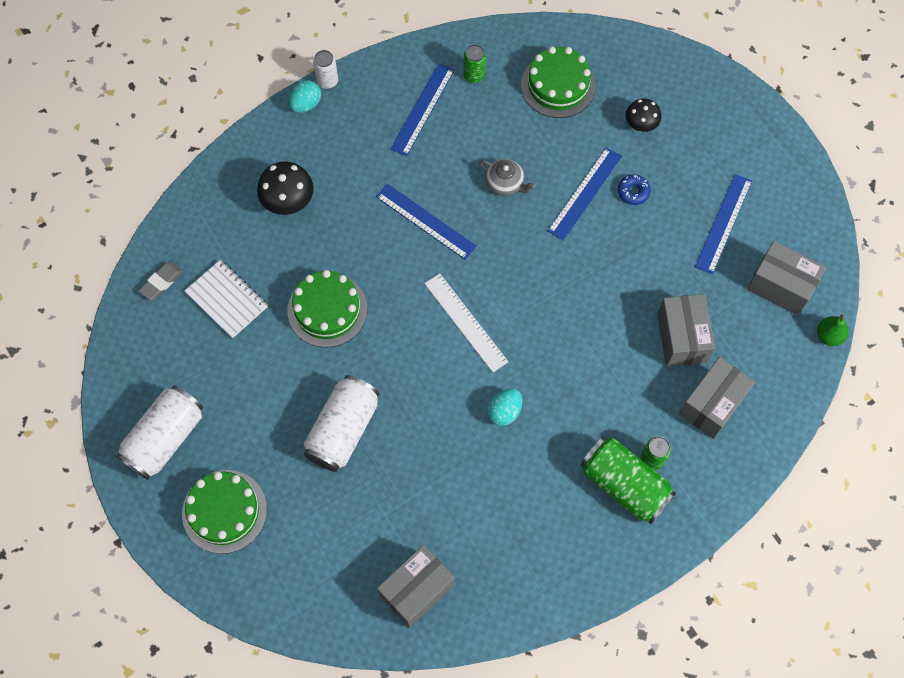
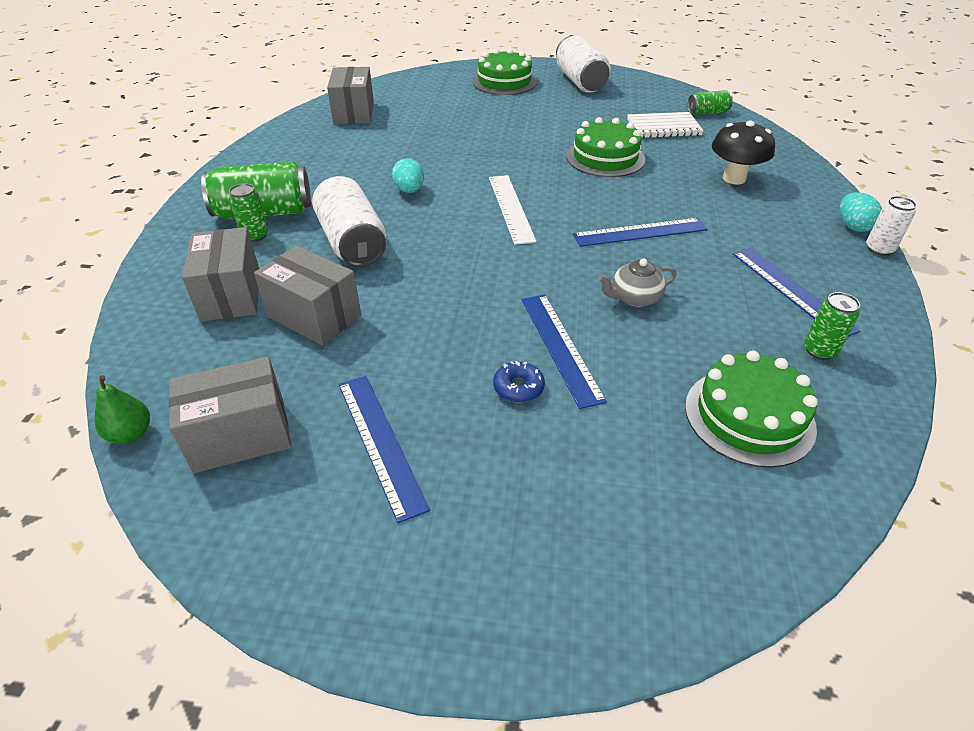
camera: 130 degrees right, 25 degrees down
(161, 282) = (707, 112): grey eraser -> green can
(343, 430) = (498, 129): white can -> white can (352, 242)
(466, 322) = (510, 208): white ruler -> white ruler turned 75 degrees clockwise
(640, 125) = (610, 459): black mushroom -> none

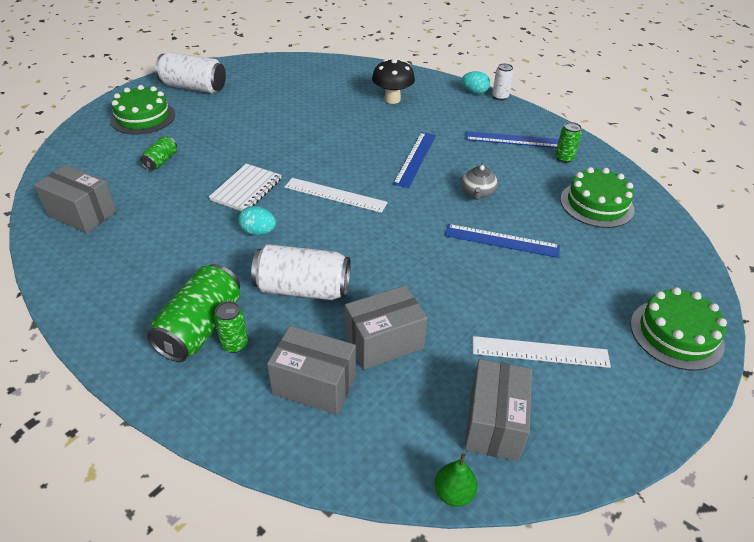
camera: 60 degrees left, 0 degrees up
(380, 442) = (540, 352): blue ruler -> white ruler
(518, 387) = (526, 273): blue donut -> none
(605, 158) = (315, 129): green cake -> green cake (676, 334)
(663, 127) = (304, 90): white notebook -> white notebook (246, 189)
(707, 112) = (306, 67): green can -> green can (161, 161)

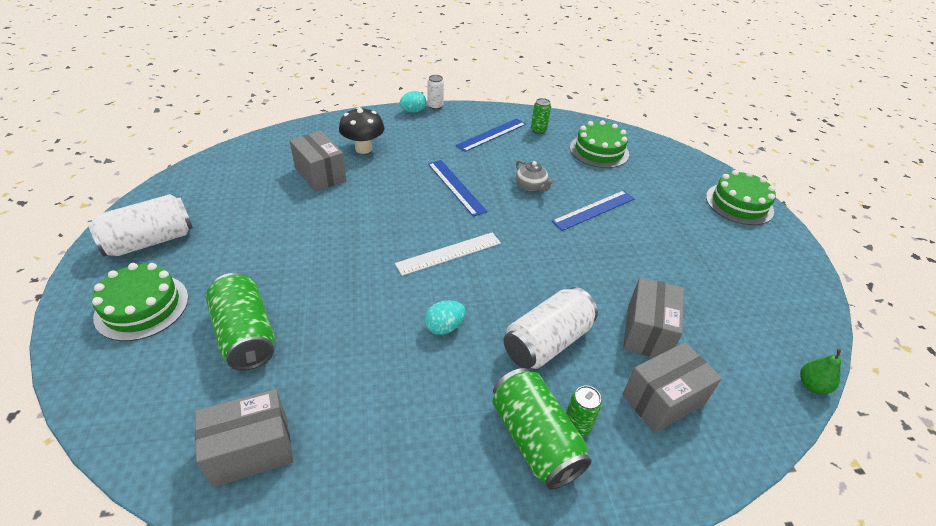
camera: 50 degrees left, 0 degrees up
(161, 161) = (246, 335): green can -> green can, size x1.90
(246, 189) = (374, 300): white notebook -> none
(494, 423) = (763, 327): grey box -> grey box (320, 174)
(540, 352) = (714, 265): white ruler -> none

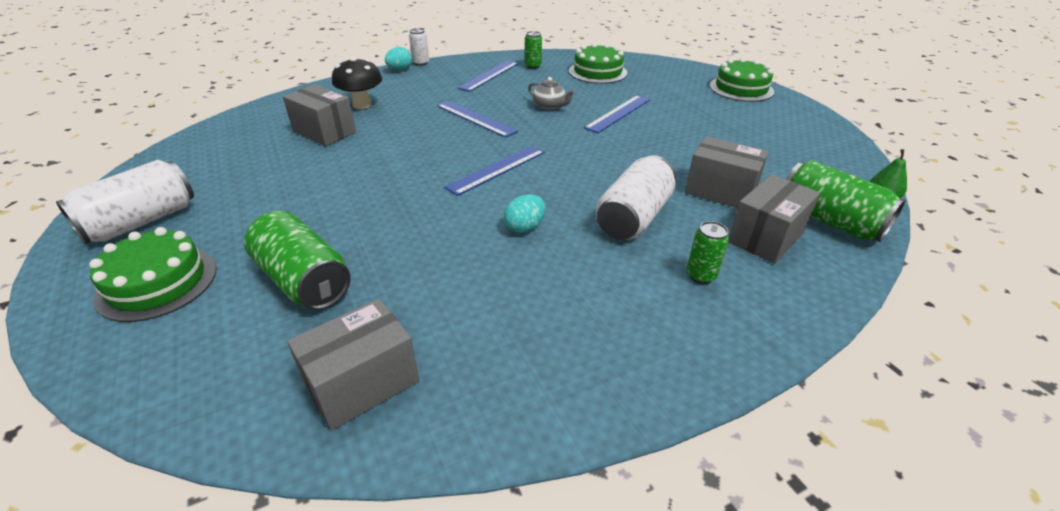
camera: 15 degrees left, 5 degrees down
(449, 253) = (497, 169): white ruler -> blue ruler
(535, 439) = (667, 295): green can -> green can (829, 221)
(647, 332) = (720, 191): grey box -> grey box turned 60 degrees counterclockwise

